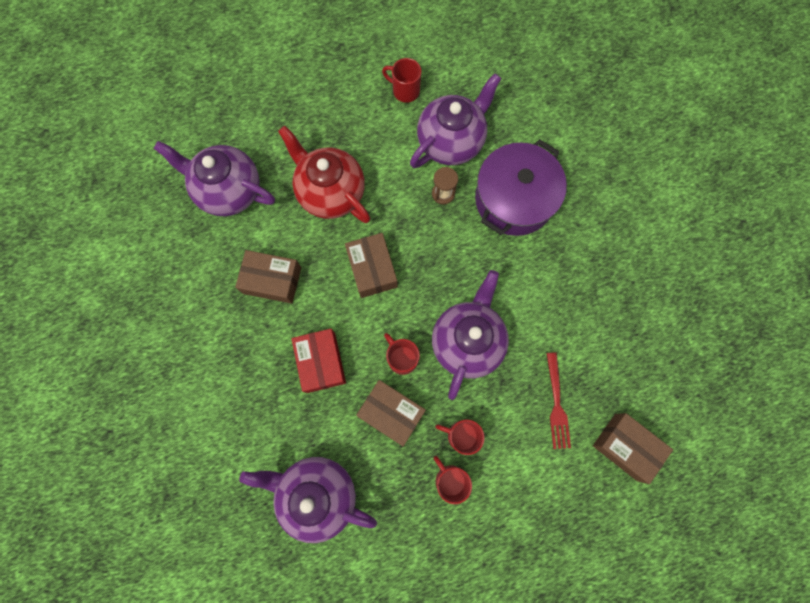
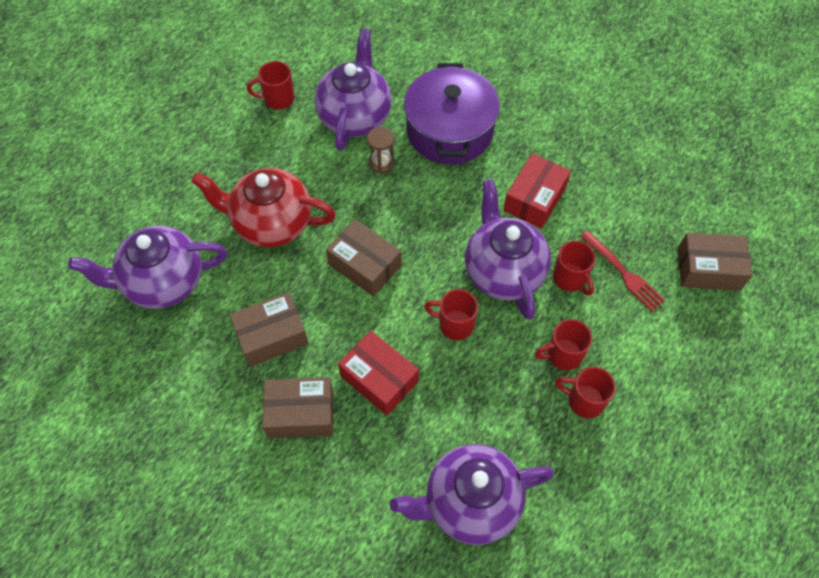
camera: 35 degrees left, 15 degrees down
(391, 413) = (483, 379): brown box -> brown box (300, 413)
(512, 381) = (570, 278): none -> red mug
(535, 299) = (534, 199): none -> red box

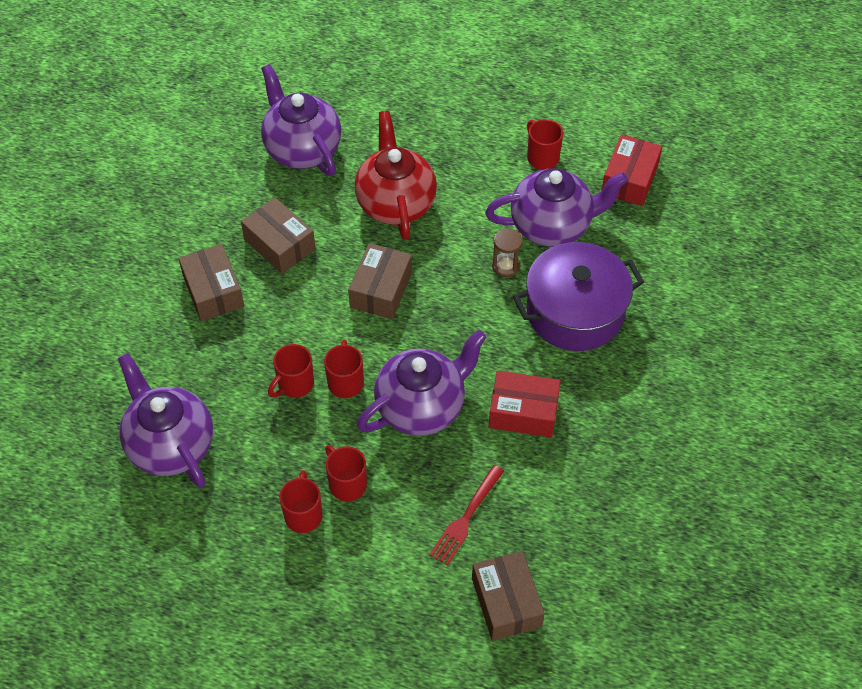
camera: 70 degrees right, 5 degrees down
(379, 379) = (267, 339): red box -> red box (629, 179)
(570, 278) = (438, 469): red mug -> red mug (294, 384)

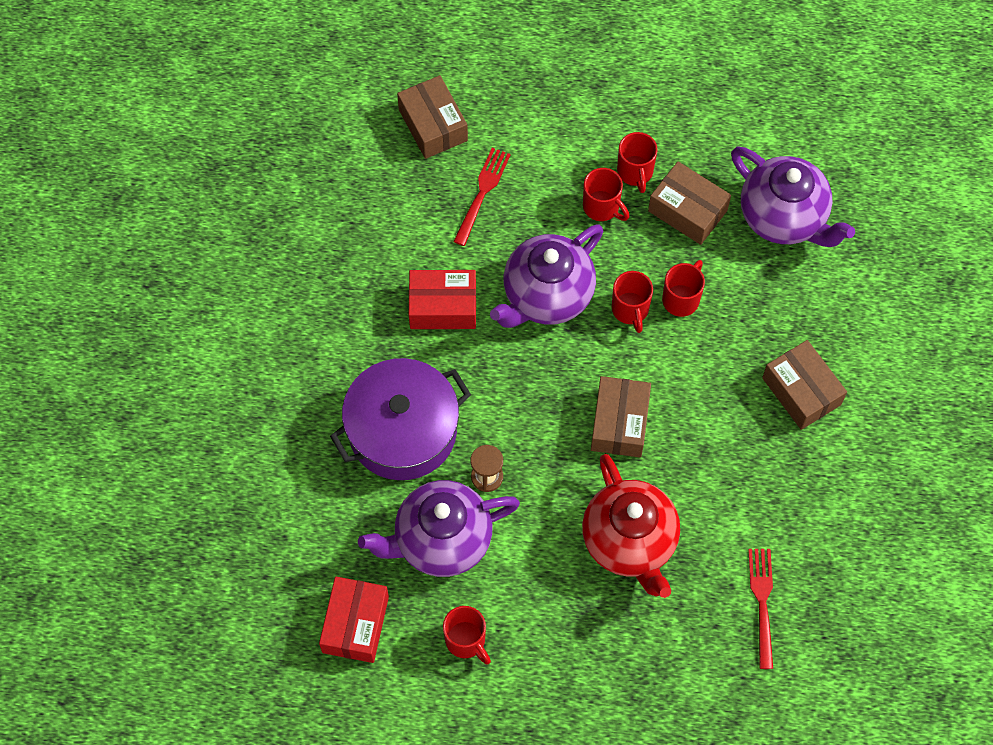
camera: 170 degrees right, 10 degrees up
(279, 244) = (748, 462): brown box -> brown box (687, 210)
(302, 149) = (762, 602): purple teapot -> red fork

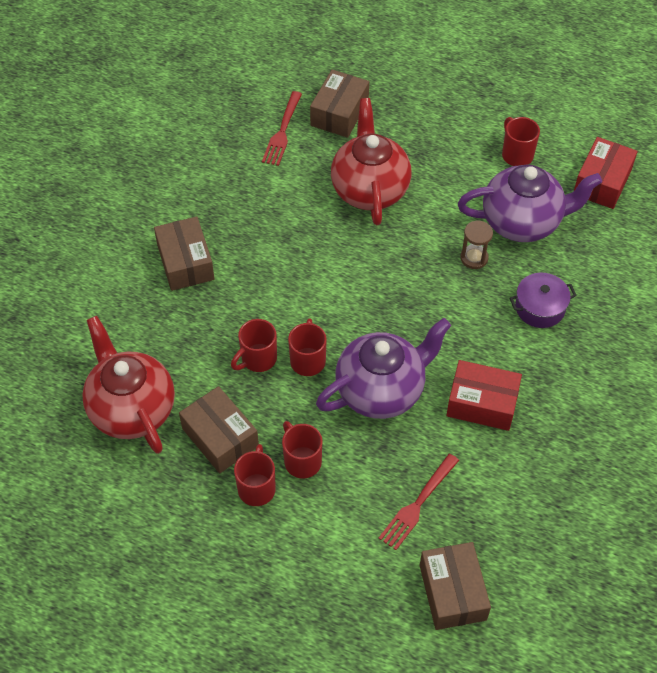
camera: 165 degrees left, 10 degrees down
(402, 431) = (540, 308): purple pot -> purple pot, size x0.52
(619, 423) = (349, 273): brown box -> brown box (339, 113)
(783, 217) = (132, 409): purple teapot -> red teapot

